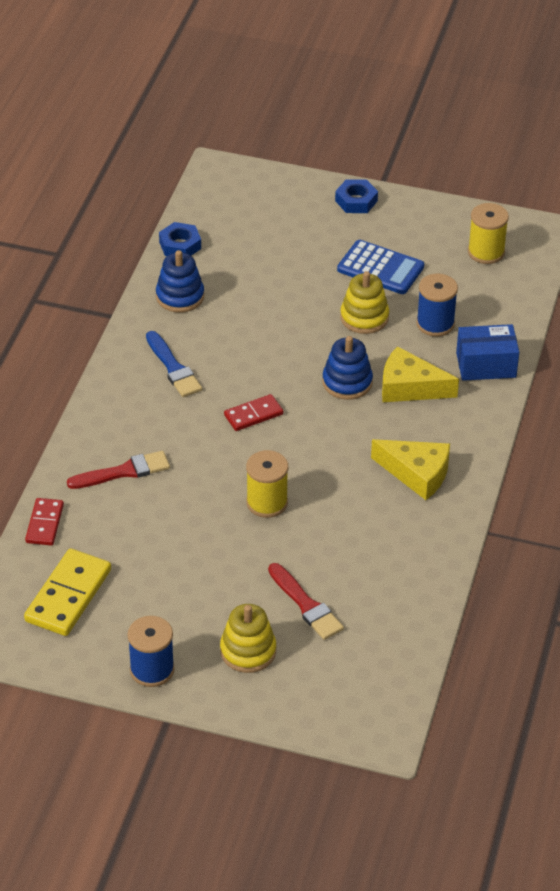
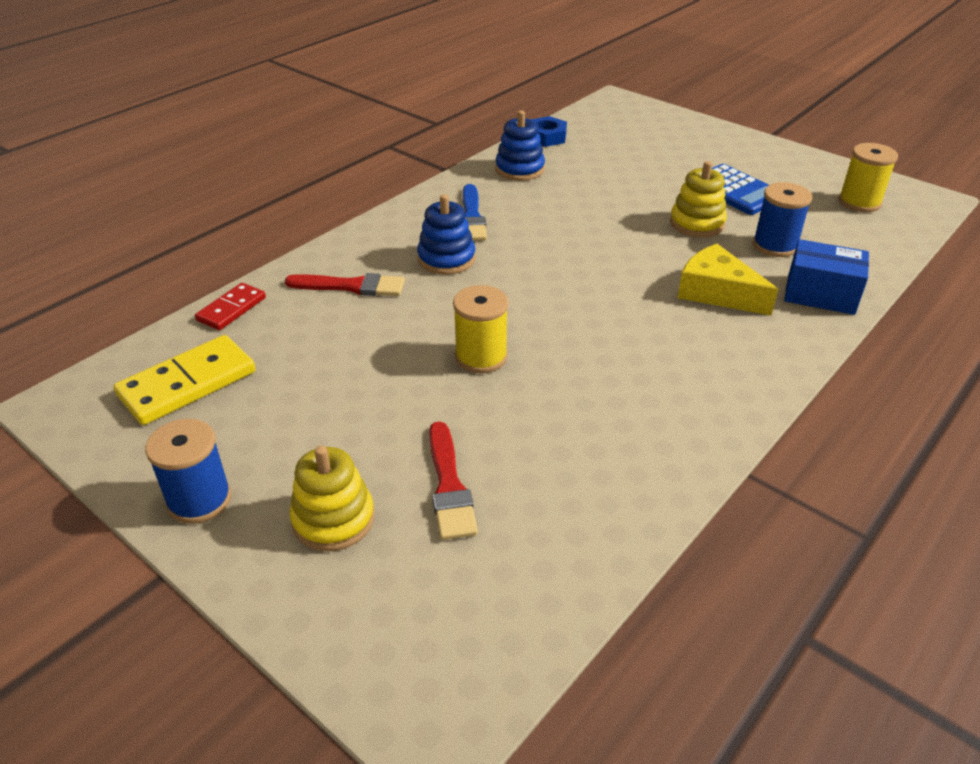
camera: 25 degrees right, 5 degrees down
(253, 415) = (524, 273): red domino -> none
(347, 382) = (646, 271): blue stacking toy -> blue stacking toy (446, 259)
(356, 201) = (736, 141): blue nut -> none
(417, 474) = (682, 378): yellow cheese -> none

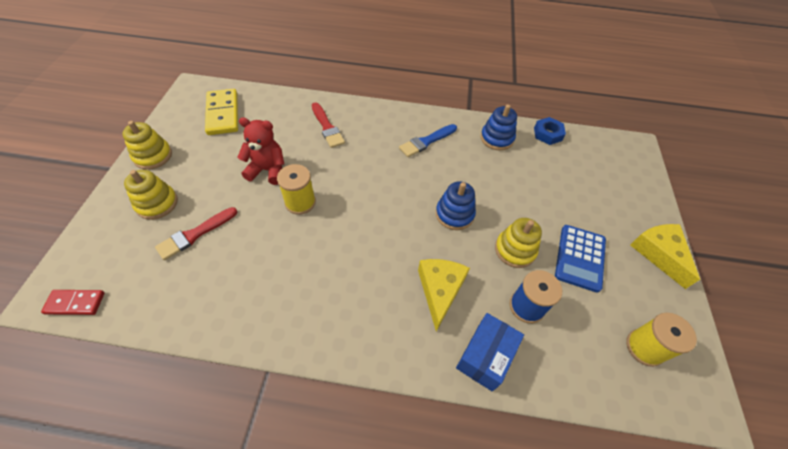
camera: 55 degrees right, 15 degrees up
(187, 383) = (223, 114): yellow domino -> yellow domino turned 60 degrees clockwise
(199, 500) = (153, 156): blue spool -> yellow stacking toy
(231, 309) = (282, 99): red domino -> red domino (75, 303)
(382, 370) = (267, 170): none -> red teddy bear
(446, 259) = (377, 150): blue stacking toy -> blue stacking toy (454, 214)
(761, 149) = (659, 254): none -> yellow cheese
(820, 294) = (485, 356): blue box -> blue box turned 45 degrees clockwise

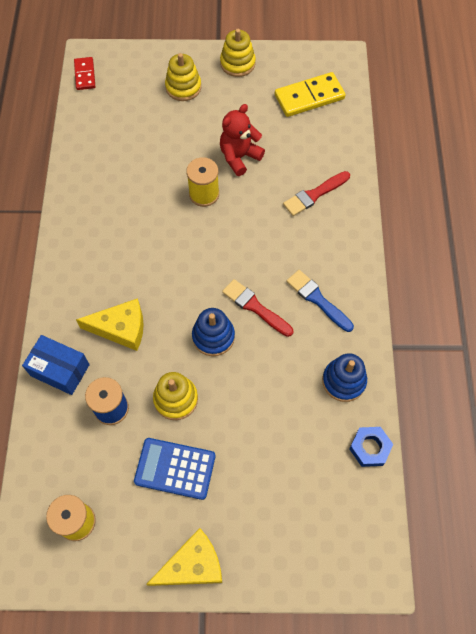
camera: 85 degrees right, 10 degrees up
(195, 234) = (155, 125): red brush -> red brush (255, 307)
(267, 170) = (239, 157): red teddy bear -> red teddy bear turned 135 degrees counterclockwise

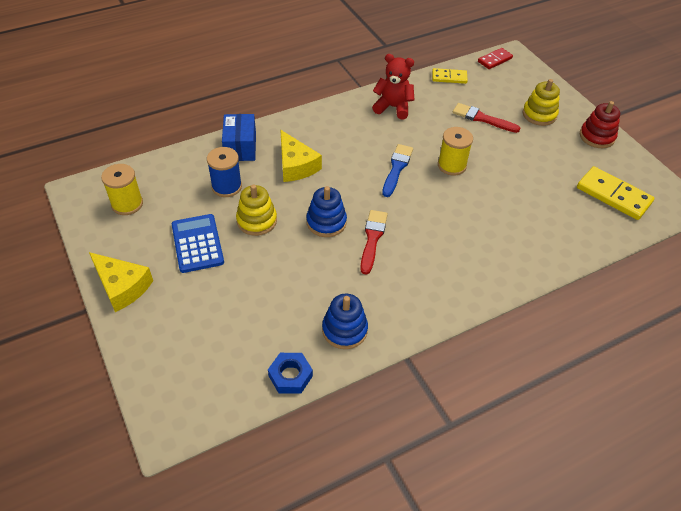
camera: 60 degrees right, 15 degrees down
(83, 127) = (449, 77): none -> yellow domino
(237, 63) = (597, 137): yellow stacking toy -> red stacking toy
(239, 157) = (506, 173): red teddy bear -> red teddy bear (393, 107)
(314, 194) = (516, 237): red brush -> red brush (482, 118)
(317, 299) = (412, 279): blue brush -> blue brush (397, 168)

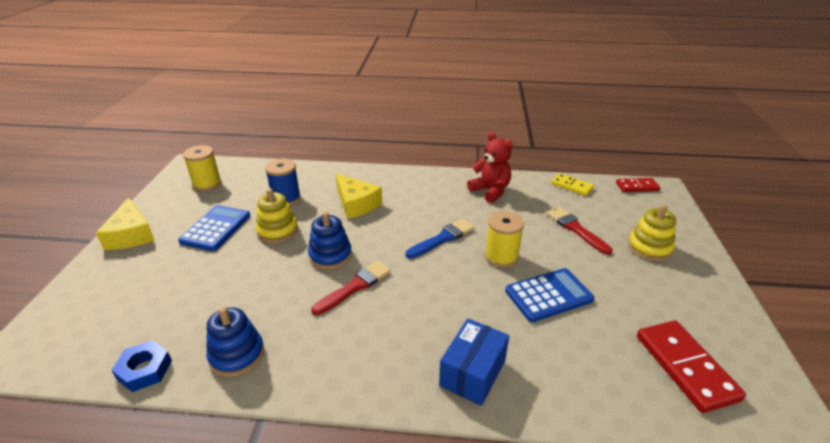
camera: 35 degrees right, 15 degrees down
(240, 147) = (329, 176): blue box -> blue box (472, 373)
(296, 165) = (356, 204): yellow cheese -> yellow cheese turned 45 degrees counterclockwise
(506, 182) = (548, 295): none -> blue calculator
(597, 137) = (711, 295): red stacking toy -> none
(613, 195) = (685, 367): yellow domino -> red domino

